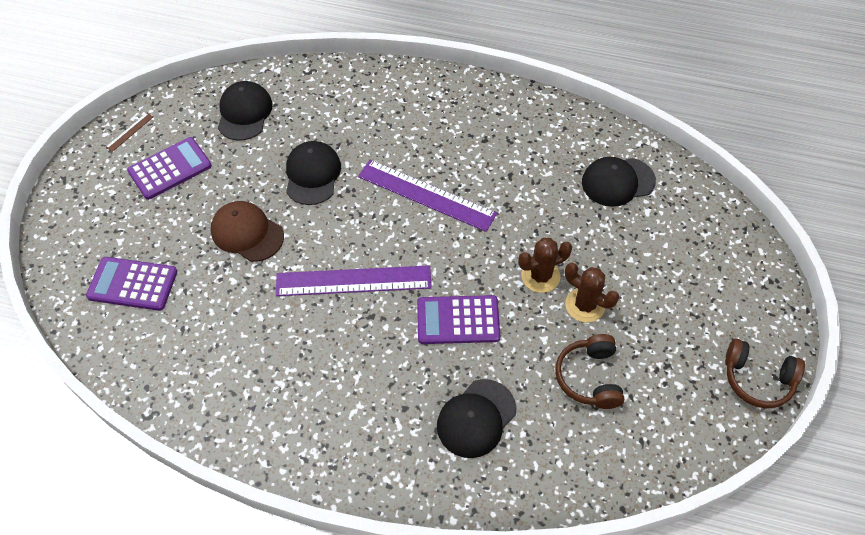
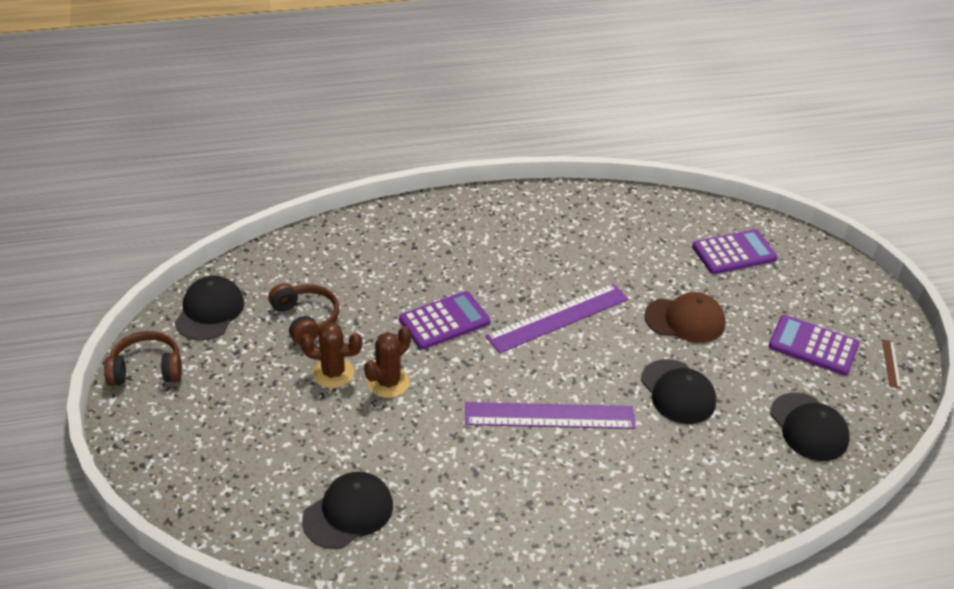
camera: 150 degrees right, 15 degrees down
(170, 168) = (813, 346): purple calculator -> purple calculator turned 90 degrees clockwise
(476, 418) = (387, 263): black cap -> black cap (209, 311)

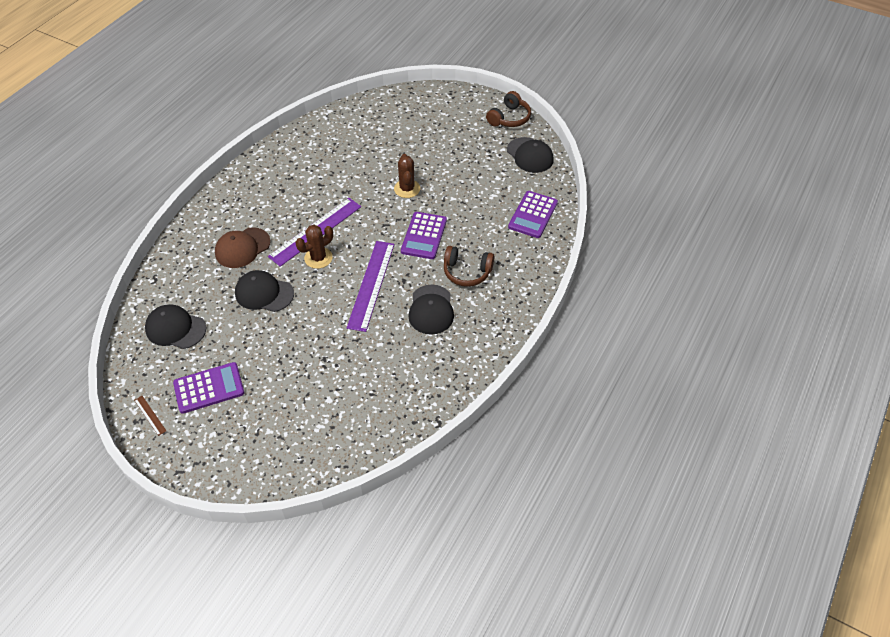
camera: 135 degrees right, 10 degrees up
(305, 319) = (485, 185): brown headphones -> brown headphones (467, 272)
(333, 373) = (436, 174): brown cactus -> brown cactus (318, 258)
(348, 512) = (351, 135): black cap -> black cap (431, 310)
(685, 320) = (301, 342): brown cap -> brown cap (242, 248)
(734, 253) = (317, 424): purple calculator -> purple calculator (533, 215)

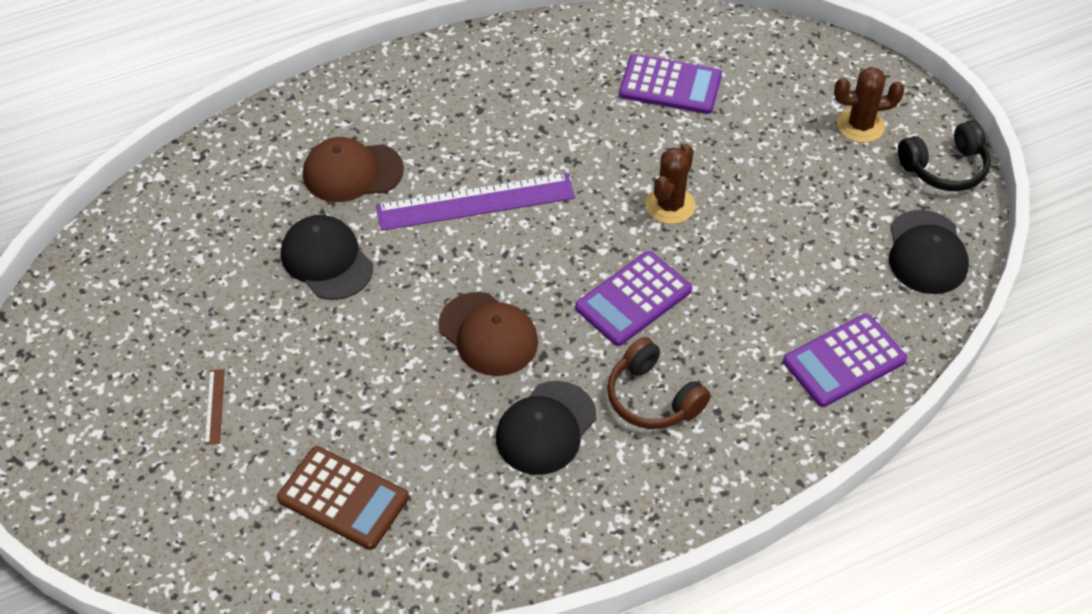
camera: 35 degrees right, 0 degrees up
(150, 415) = (44, 355): brown ruler -> brown ruler (215, 406)
(175, 328) = (171, 246): black cap -> none
(209, 388) = (144, 361): purple calculator -> purple calculator (670, 85)
(318, 258) = (446, 247): brown cactus -> brown cactus (860, 125)
(364, 391) = (343, 498): none -> brown calculator
(371, 285) = (488, 334): purple ruler -> brown cap
(509, 118) = (944, 168): brown headphones -> black headphones

